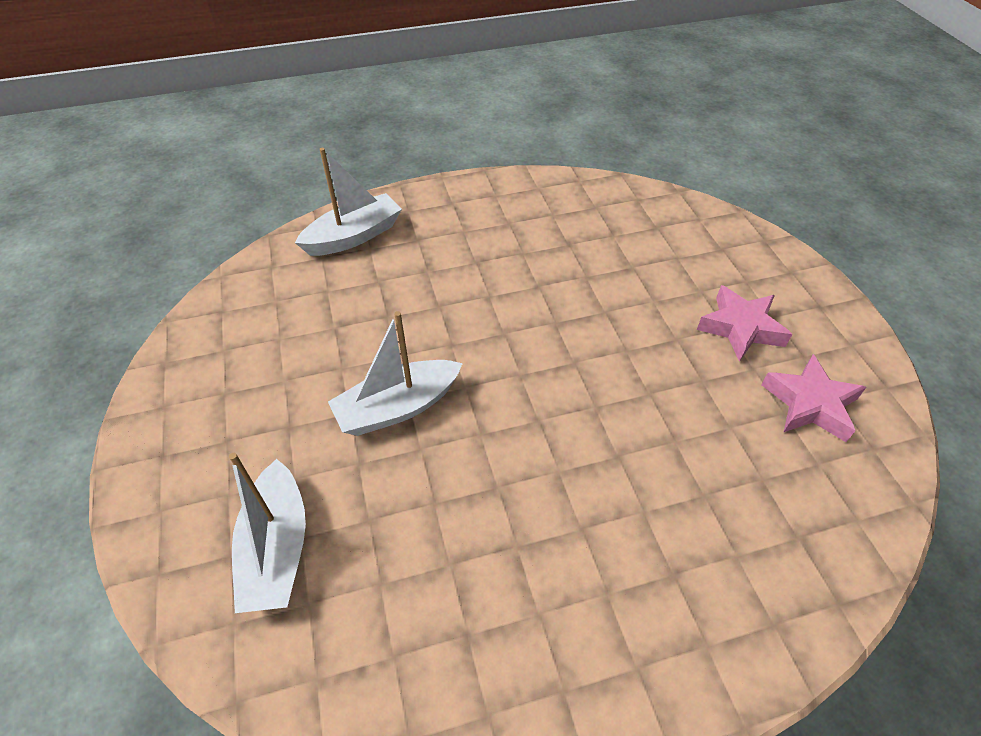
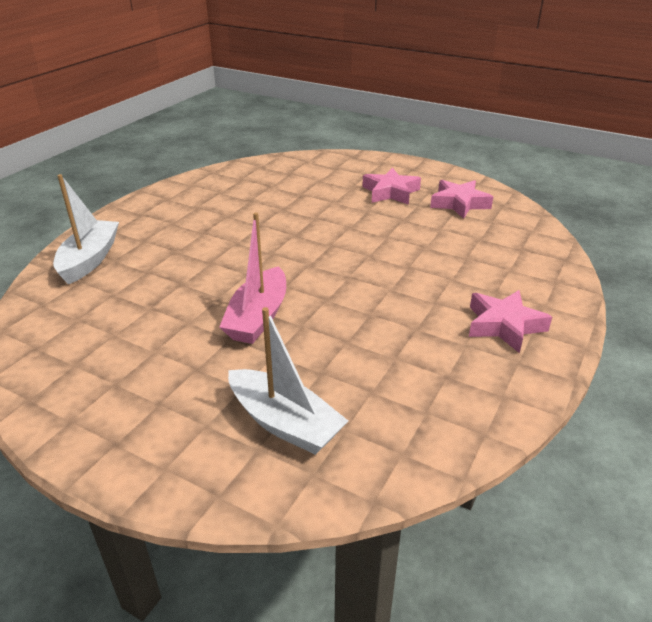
camera: 45 degrees left, 15 degrees down
(397, 407) = (258, 317): white boat -> pink boat
(615, 629) = (504, 325): none -> pink star

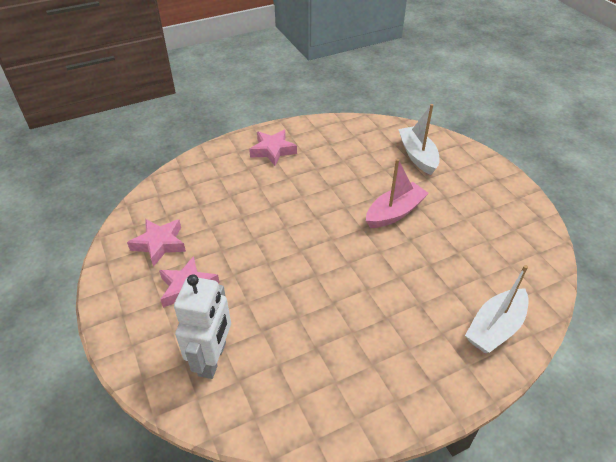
camera: 145 degrees left, 10 degrees up
(319, 174) = (213, 359): none -> white robot

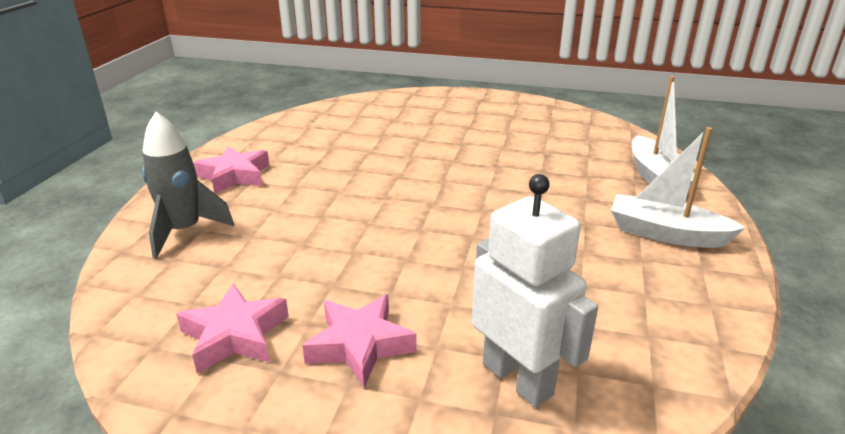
camera: 50 degrees left, 15 degrees down
(211, 173) = (184, 231): none -> grey rocket
(394, 212) = (450, 156): pink boat -> none
(417, 156) = (394, 114): white boat -> white boat (666, 234)

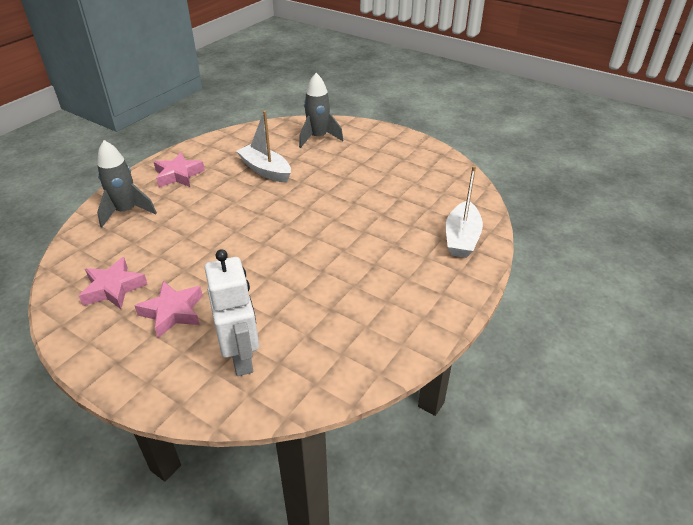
camera: 20 degrees right, 10 degrees up
(393, 111) = (318, 138): none -> grey rocket
(666, 234) = (422, 286): white boat -> white boat (265, 170)

